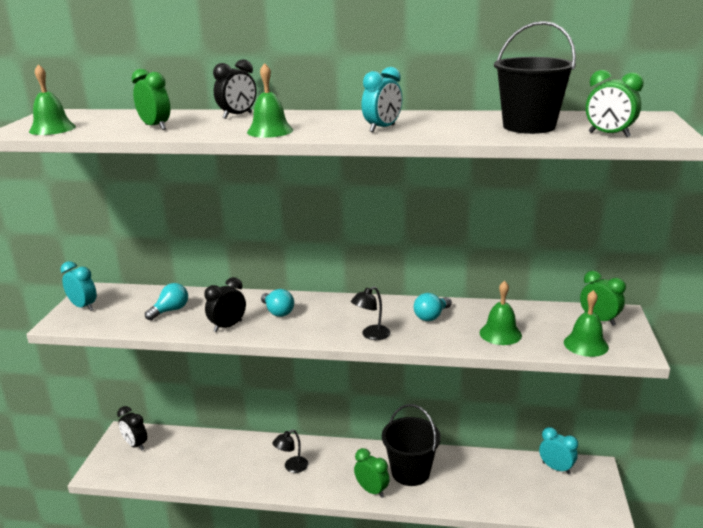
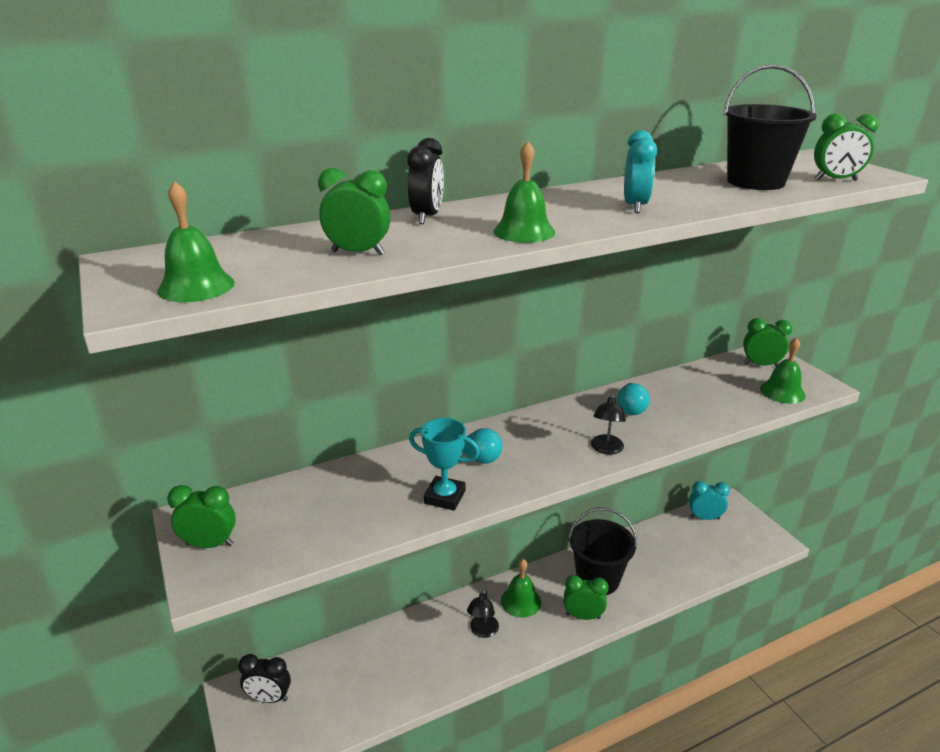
camera: 35 degrees left, 5 degrees up
(83, 307) = (209, 544): turquoise clock -> green clock
(170, 310) = (344, 504): turquoise light bulb -> none
(228, 326) = (445, 497): black clock -> turquoise trophy
(500, 333) = (709, 405): green bell -> green bell (520, 601)

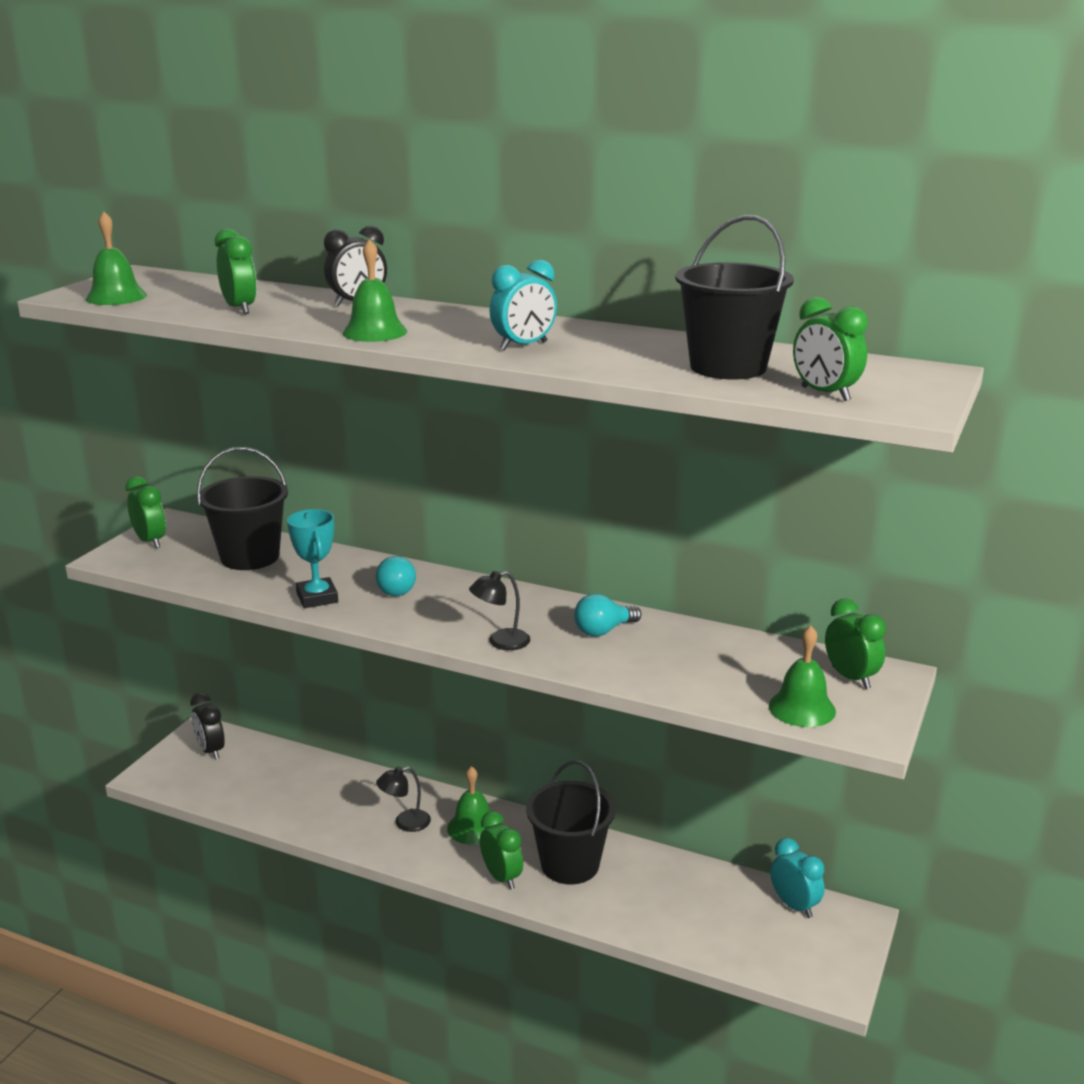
camera: 50 degrees right, 5 degrees down
(326, 501) = (250, 557): none -> black bucket

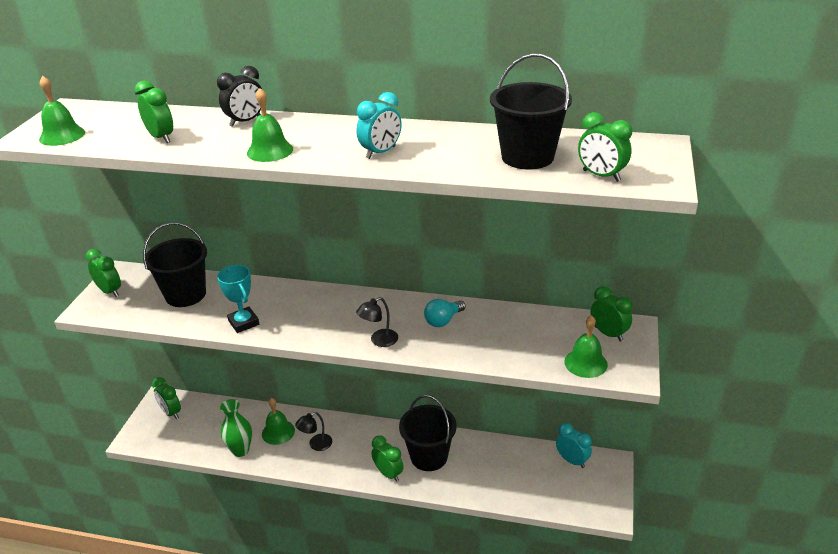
camera: 10 degrees left, 10 degrees up
(211, 751) = (171, 412): black clock -> green clock
(294, 813) = (240, 450): none -> green vase
(394, 589) = (294, 307): turquoise light bulb -> none
(473, 827) = (360, 440): green bell -> green bell (278, 432)

